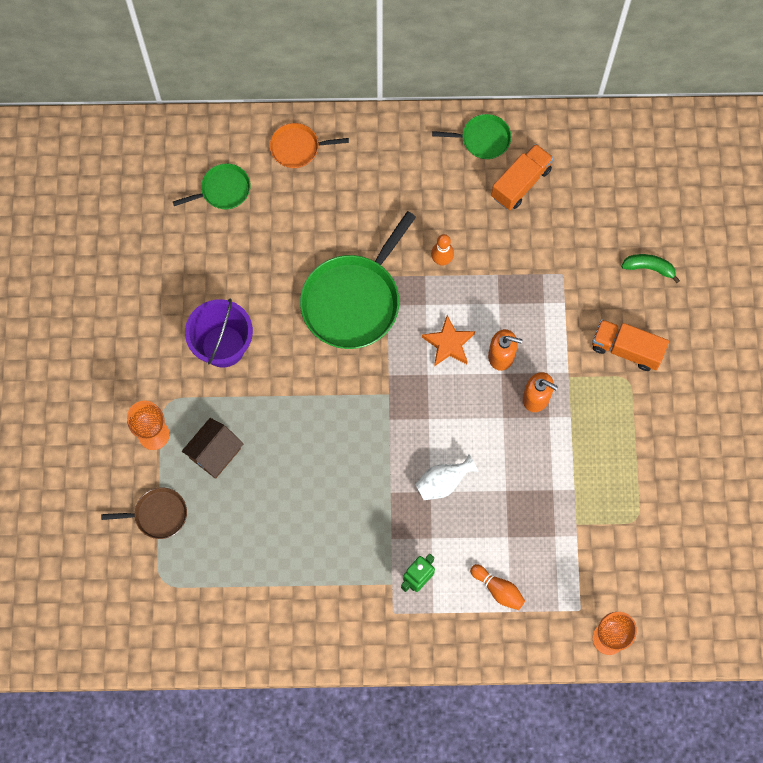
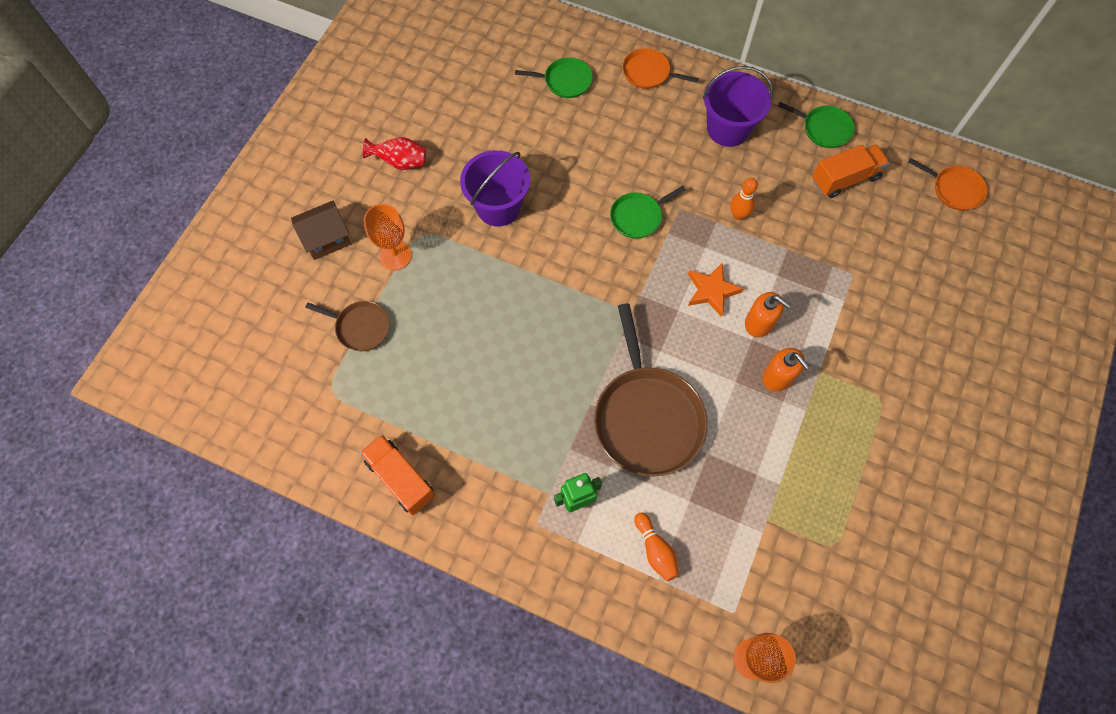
camera: 25 degrees right, 5 degrees down
(109, 341) = (400, 162): none -> red vase
(215, 453) = (442, 295): brown house -> brown house (326, 238)
(354, 301) = (638, 217): green pan -> green pan, size x0.51
(396, 176) = (728, 129): none -> purple bucket
(443, 482) = (647, 417): white vase -> brown pan
(619, 152) = (954, 189): none -> orange pan
(626, 349) = (890, 370): orange truck -> orange truck (400, 478)
(649, 268) = (944, 303): green banana -> none

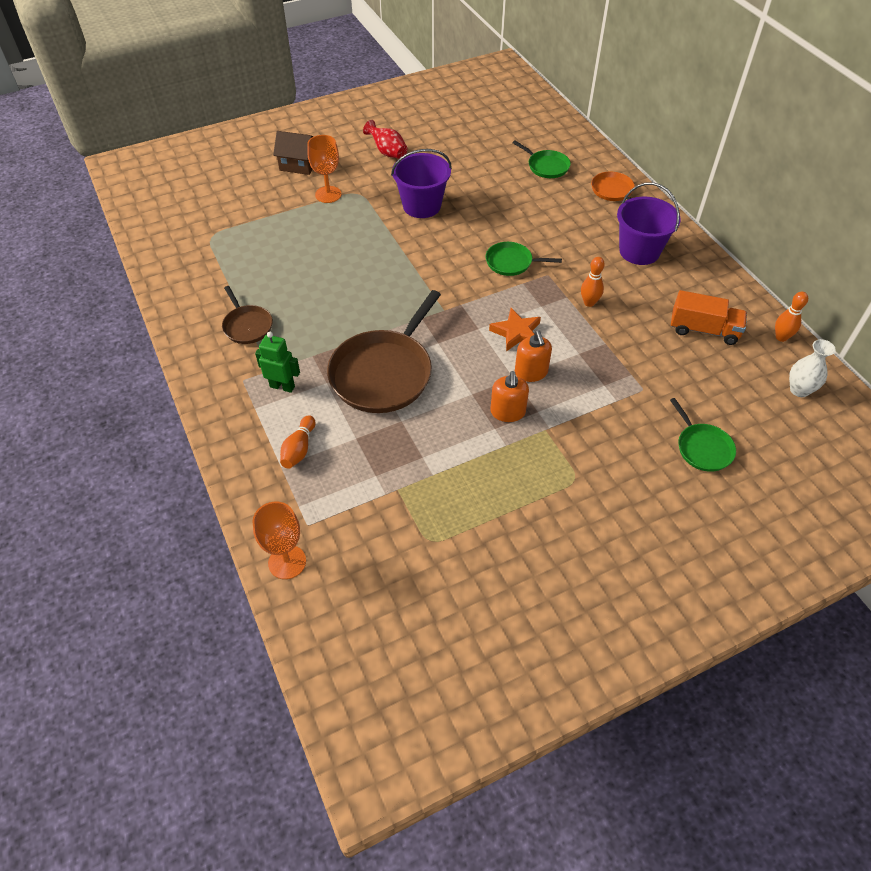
camera: 40 degrees right, 15 degrees down
(360, 327) = (265, 216): brown pan -> brown pan (247, 326)
(400, 478) = (194, 303): orange truck -> none
(824, 129) = (720, 291): green pan -> green pan (702, 448)
(902, 145) = (781, 337): none -> orange bowling pin
(954, 189) = (799, 390): orange pan -> white vase

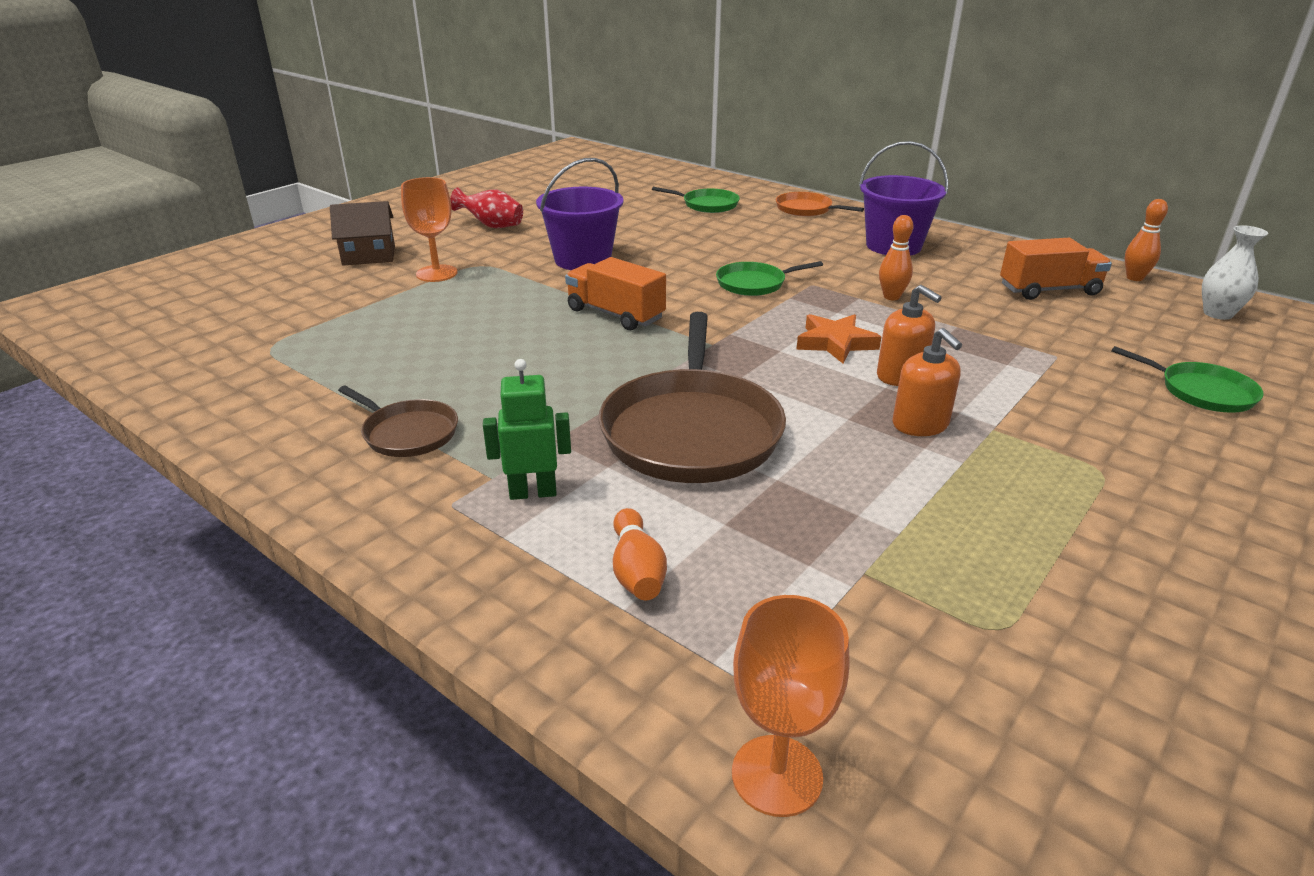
camera: 25 degrees left, 20 degrees down
(407, 265) = (615, 314): none -> orange truck

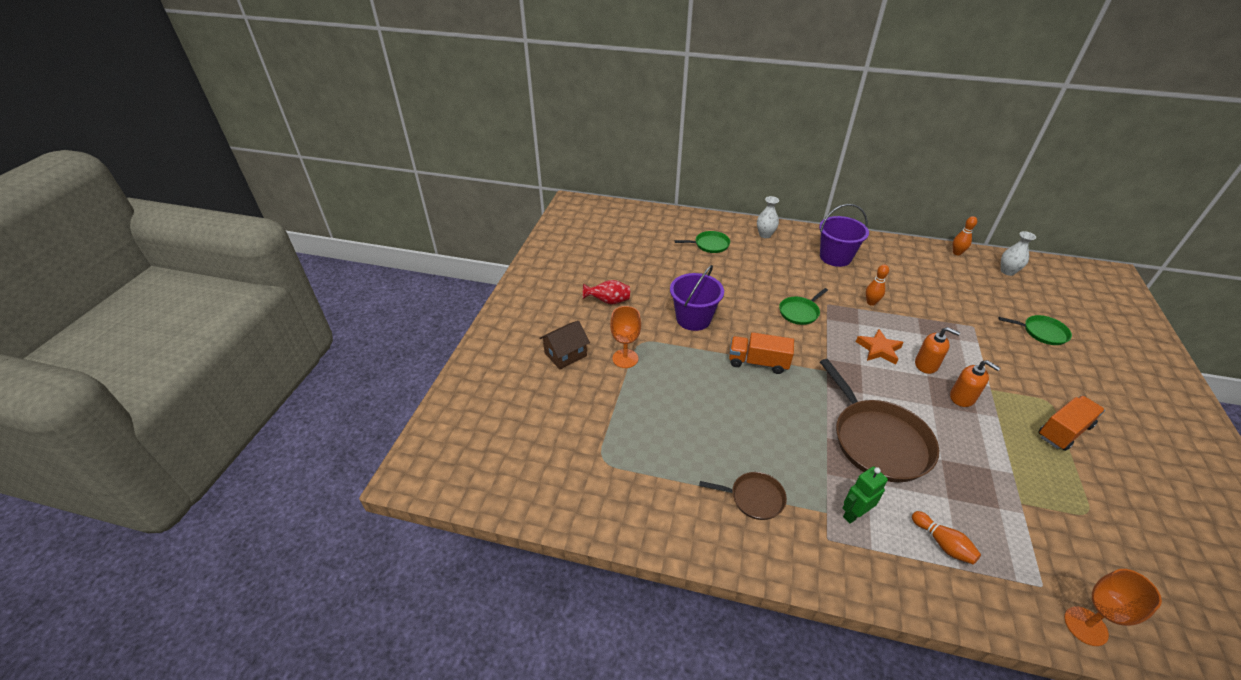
camera: 25 degrees left, 10 degrees up
(806, 209) = (765, 235): orange pan -> white vase
(1049, 290) = (931, 274): orange truck -> orange truck (1064, 431)

